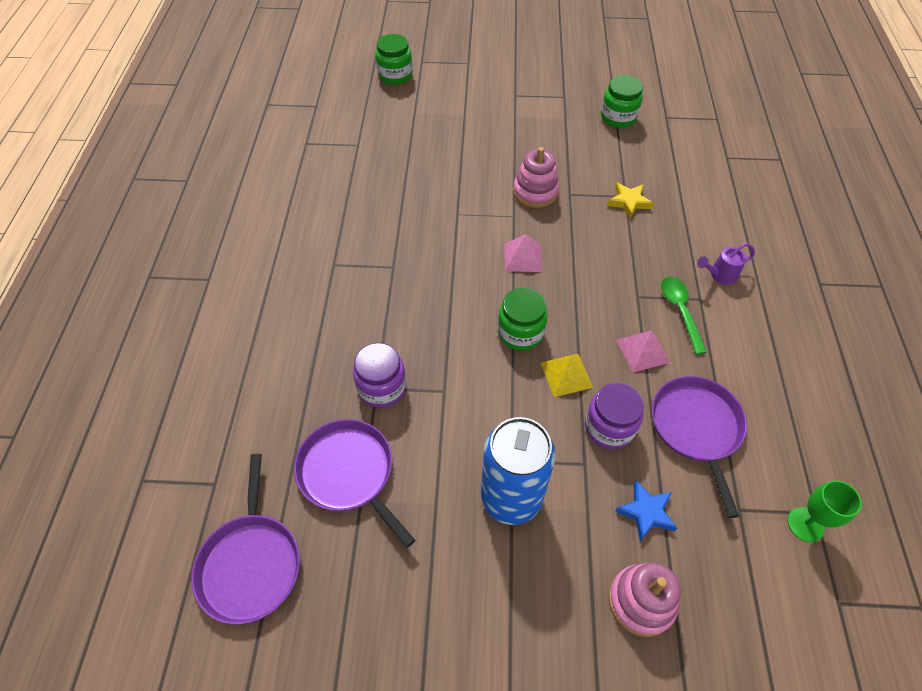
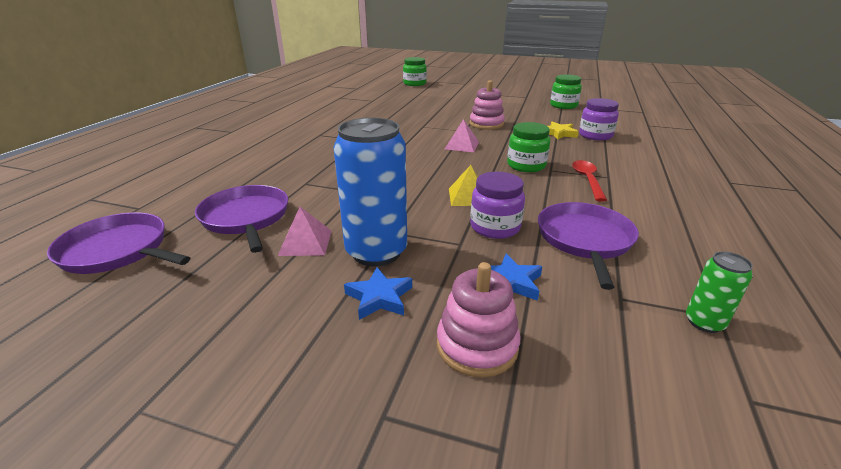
camera: 15 degrees right, 25 degrees down
(251, 563) = (118, 251): purple pan -> purple pan turned 105 degrees clockwise
(382, 387) = (309, 183): purple jar -> purple jar (595, 135)
(520, 332) = (440, 174): green jar -> green jar (526, 165)
(542, 564) = (379, 297): none -> blue star
(642, 351) = (544, 194): pink pyramid -> pink pyramid (305, 242)
(680, 311) = (587, 180): green spoon -> red spoon
(720, 275) = (630, 168): purple watering can -> none
(805, 524) = (704, 322): green goblet -> green can

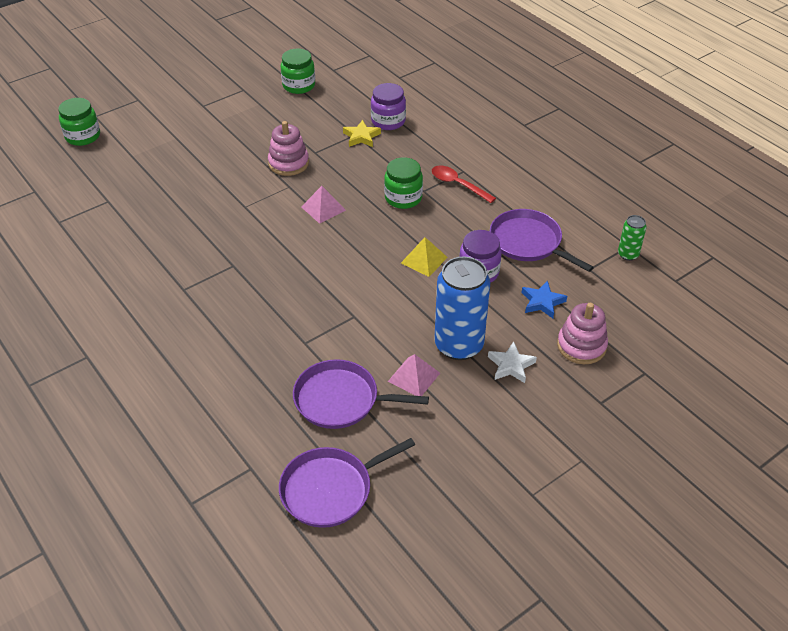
camera: 55 degrees left, 15 degrees up
(379, 297) = (511, 365): blue star -> white star

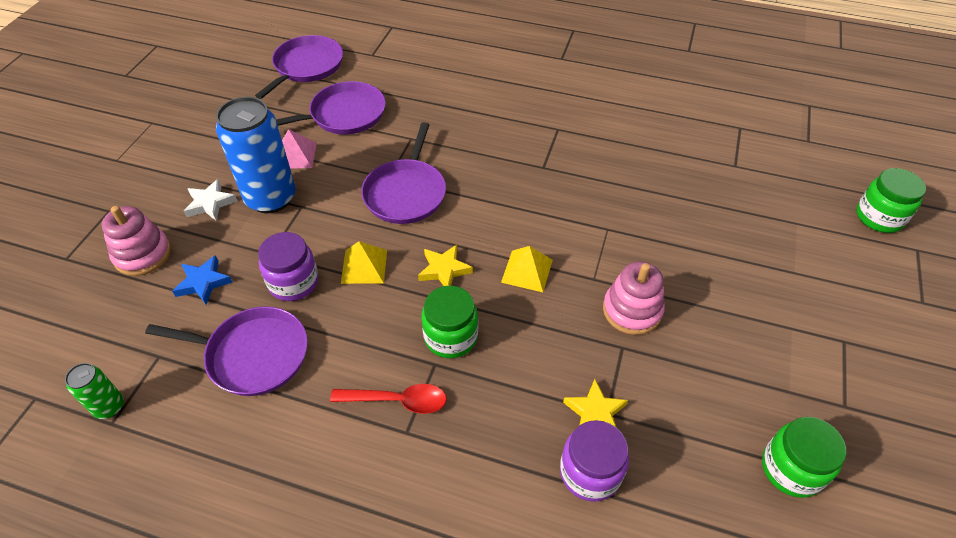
camera: 145 degrees right, 5 degrees up
(323, 208) = (527, 271): pink pyramid -> yellow pyramid
(351, 297) = (406, 193): none -> purple pan
(373, 233) = (444, 270): none -> yellow star

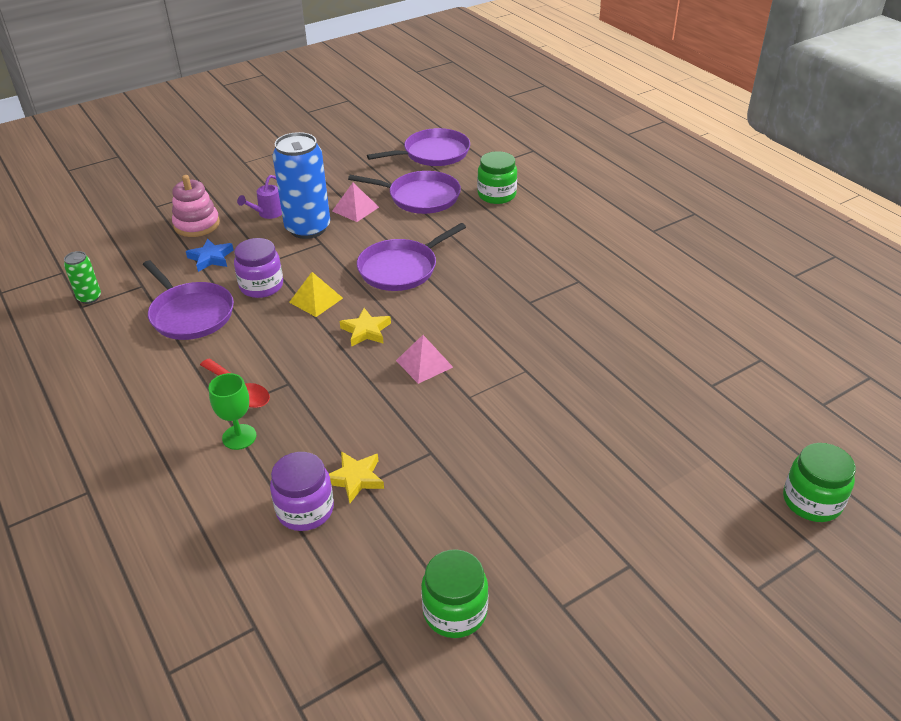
camera: 40 degrees right, 10 degrees down
(210, 203) = (267, 214): white star -> purple watering can
(450, 337) = (318, 373): green jar -> green jar (496, 195)
(453, 447) = (239, 437): none -> green goblet
(527, 271) = (424, 363): yellow pyramid -> pink pyramid
(632, 310) = (470, 434): pink stacking toy -> none

